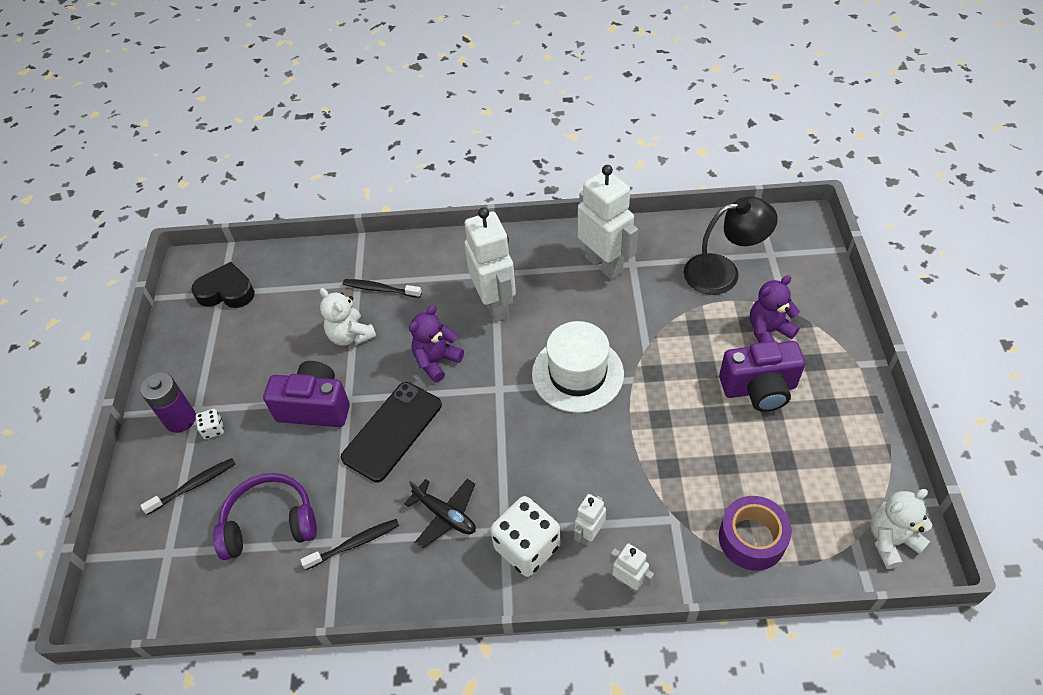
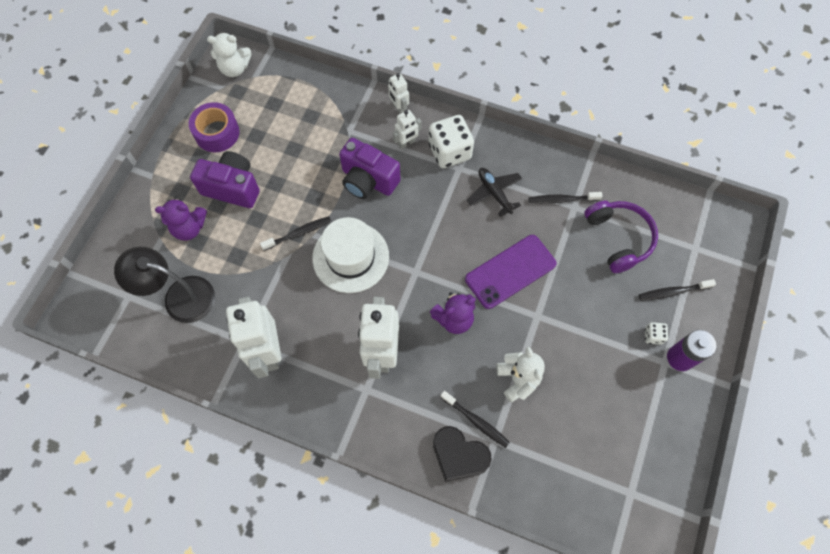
camera: 160 degrees left, 15 degrees up
(226, 291) = (625, 492): black heart -> black heart (459, 455)
(270, 523) = (618, 238): purple headphones -> purple headphones turned 120 degrees counterclockwise
(315, 407) = (565, 320): purple camera -> purple camera (368, 180)
(392, 431) = (510, 271): black phone -> purple phone
(650, 373) = (298, 233): none -> black toothbrush
(752, 539) = (311, 101): purple tape -> purple tape (217, 133)

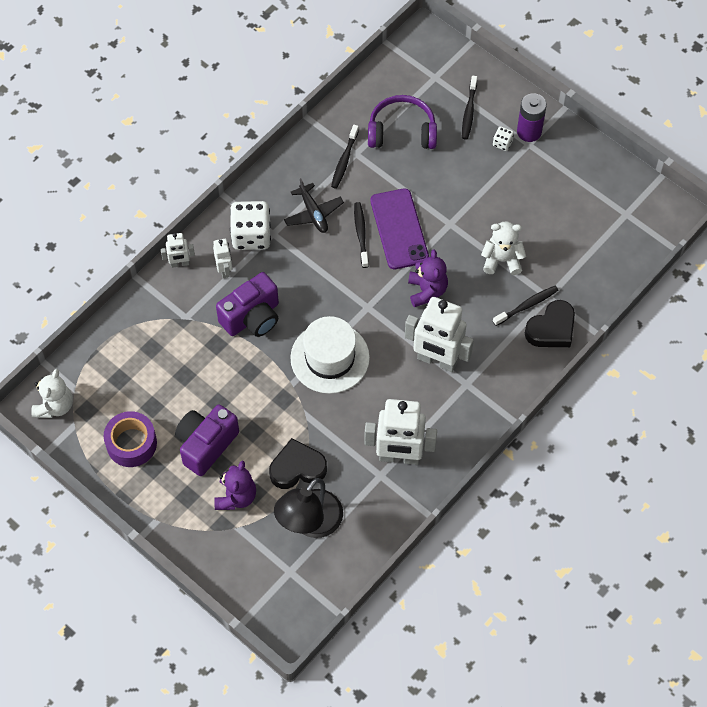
camera: 70 degrees left, 5 degrees down
(231, 267) = (297, 468): none -> black heart
(298, 233) = (285, 397): black toothbrush -> black toothbrush (361, 234)
(494, 193) = (313, 213): black plane -> black plane turned 105 degrees counterclockwise

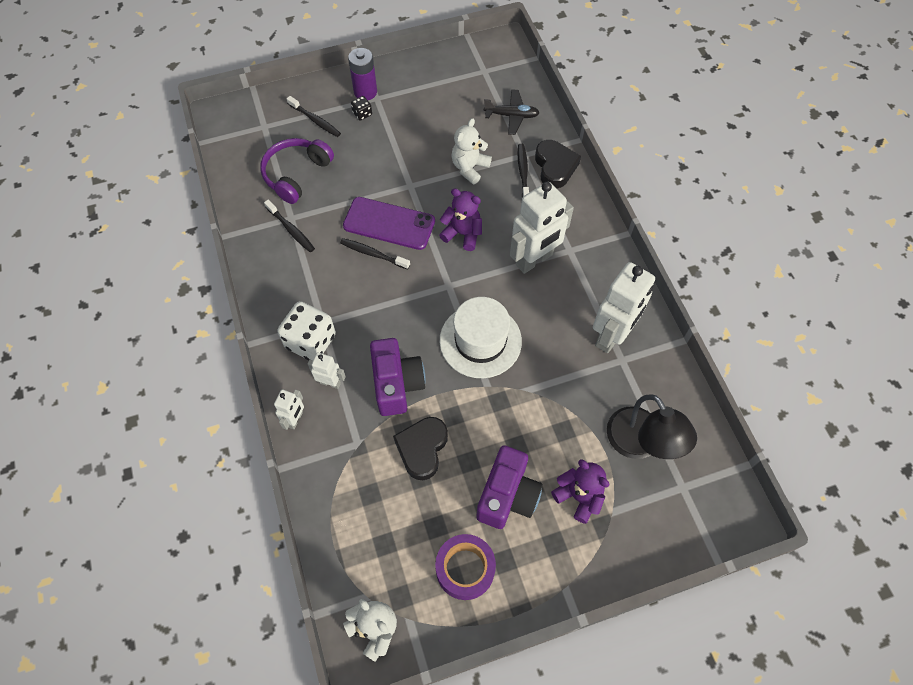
camera: 60 degrees left, 0 degrees up
(206, 445) = (507, 496): purple camera -> purple camera turned 135 degrees counterclockwise
(297, 468) = (577, 425): black heart -> black heart (422, 449)
(313, 213) = (325, 280): black plane -> black plane (511, 116)
(502, 143) = (362, 114): white dice -> black dice

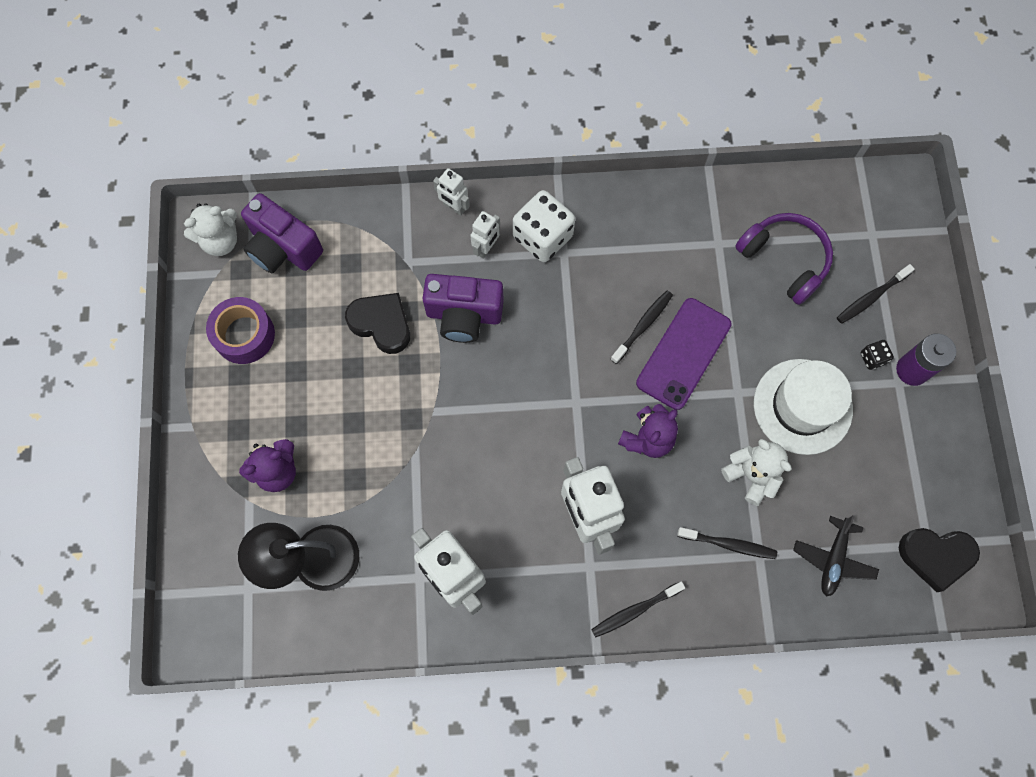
camera: 105 degrees right, 10 degrees up
(291, 229) = (701, 240): black toothbrush -> black toothbrush (635, 610)
(480, 341) = (492, 419): white hat -> white hat (802, 406)
(507, 496) = (302, 397): purple camera -> purple camera (283, 248)
(555, 167) = (729, 591): black heart -> black heart (935, 556)

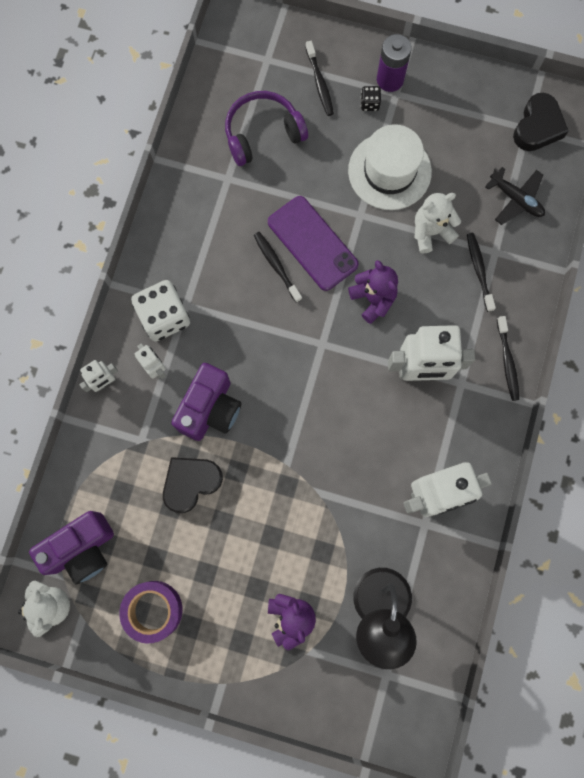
camera: 70 degrees left, 5 degrees up
(728, 544) = (479, 271): black toothbrush -> black toothbrush turned 45 degrees counterclockwise

